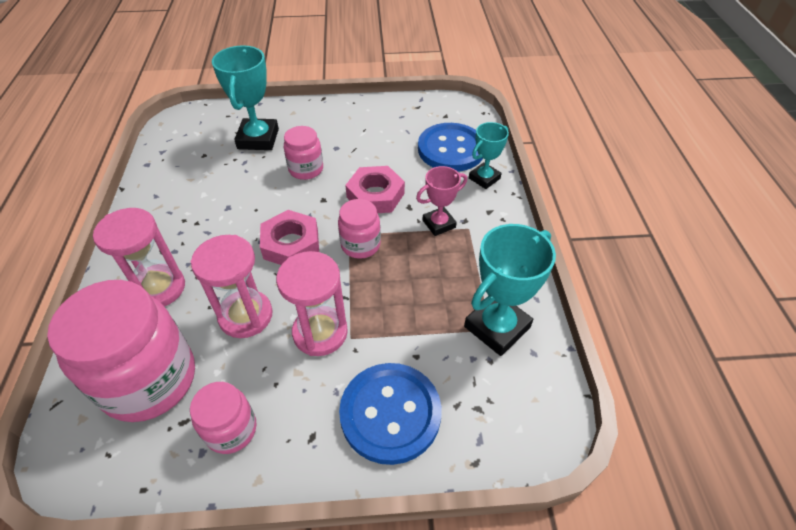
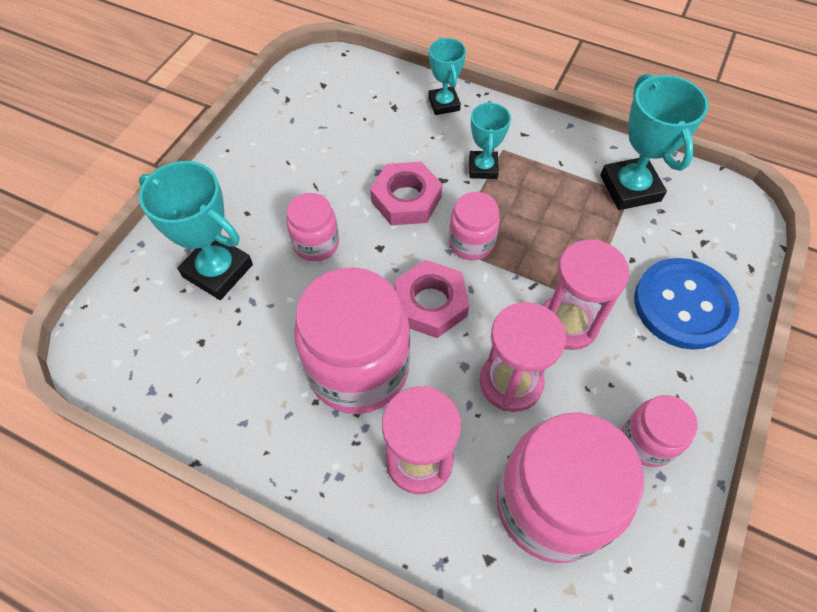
camera: 60 degrees left, 10 degrees up
(217, 229) = (358, 369): none -> pink jar
(439, 224) = (483, 168): pink trophy -> turquoise trophy
(451, 149) = (381, 107): blue button -> none

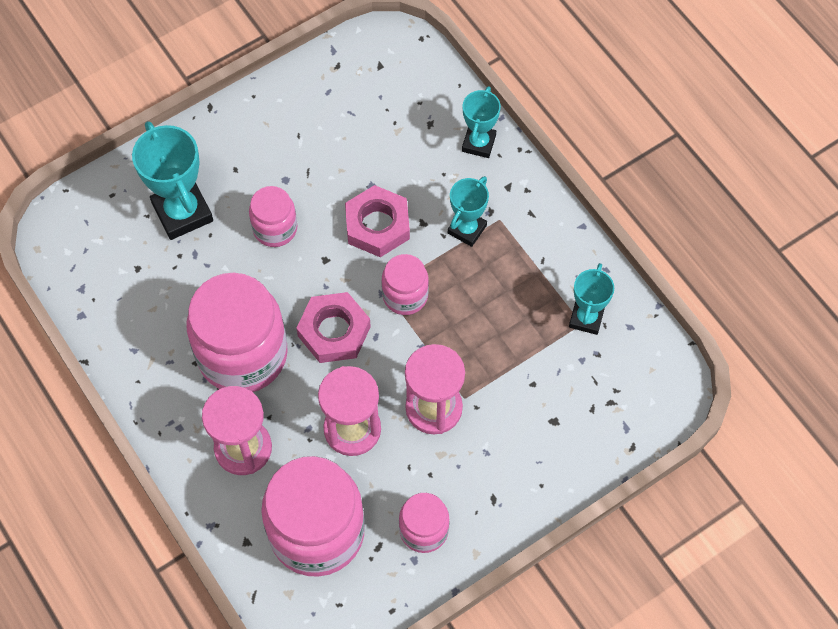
camera: 30 degrees right, 5 degrees up
(630, 188) = (586, 318): turquoise trophy -> turquoise trophy, size x0.61
(683, 305) = (543, 445): blue button -> none

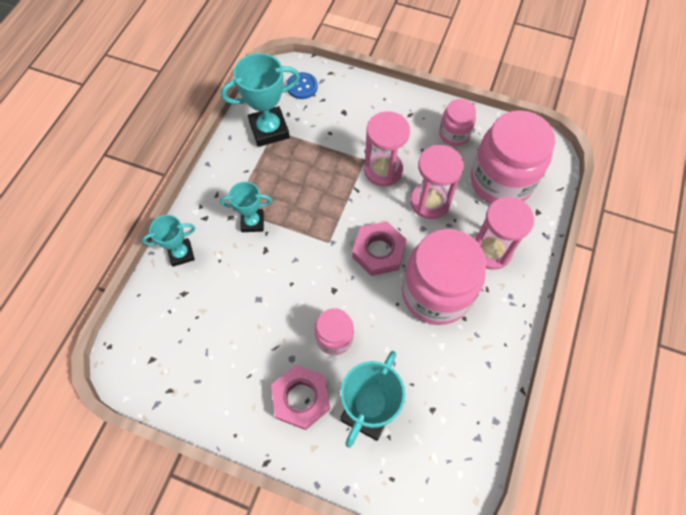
camera: 125 degrees left, 0 degrees up
(377, 225) = (286, 275): pink nut -> pink nut (301, 398)
(405, 296) = (324, 228): pink jar -> none
(586, 318) = (269, 130): turquoise trophy -> turquoise trophy, size x1.64
(631, 397) = (302, 86): none -> blue button

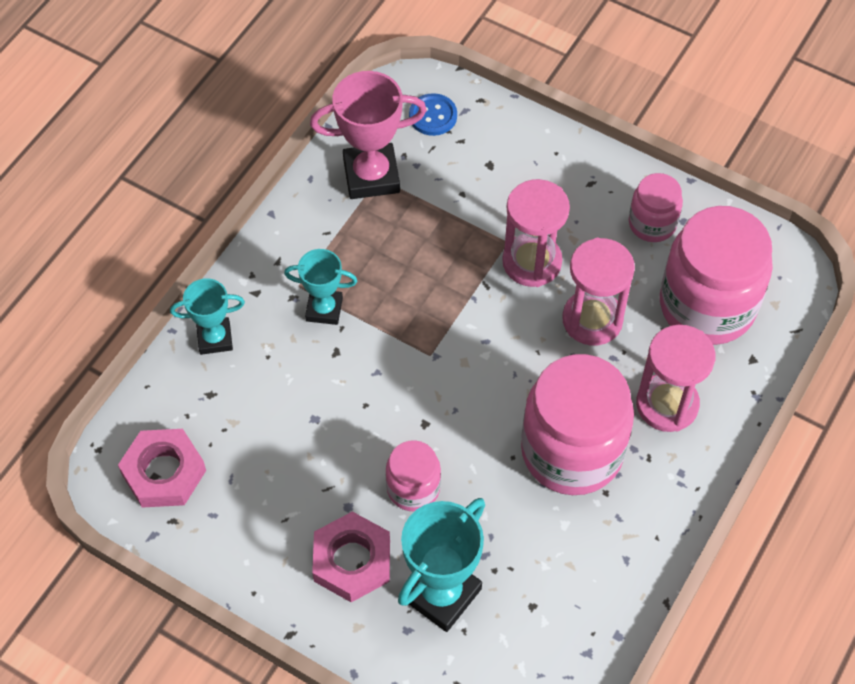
camera: 10 degrees right, 5 degrees down
(269, 130) = (371, 176): turquoise trophy -> pink trophy
(378, 251) = (500, 380): pink nut -> pink nut (164, 472)

